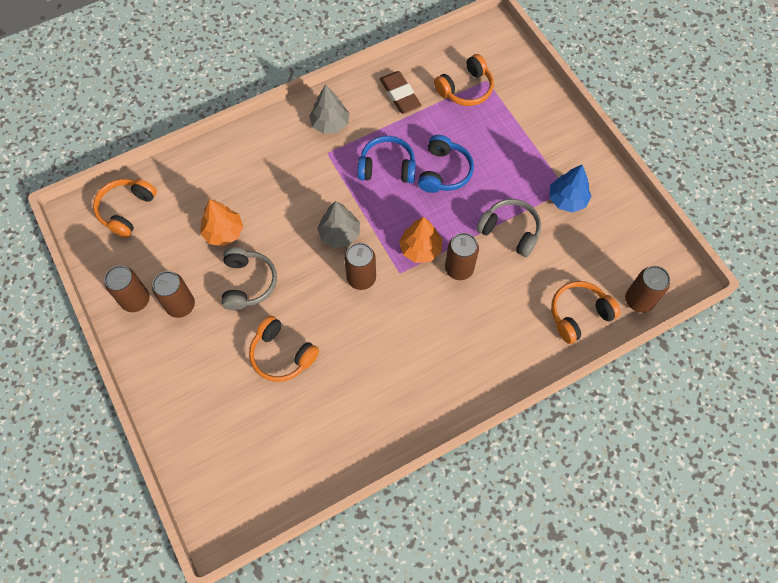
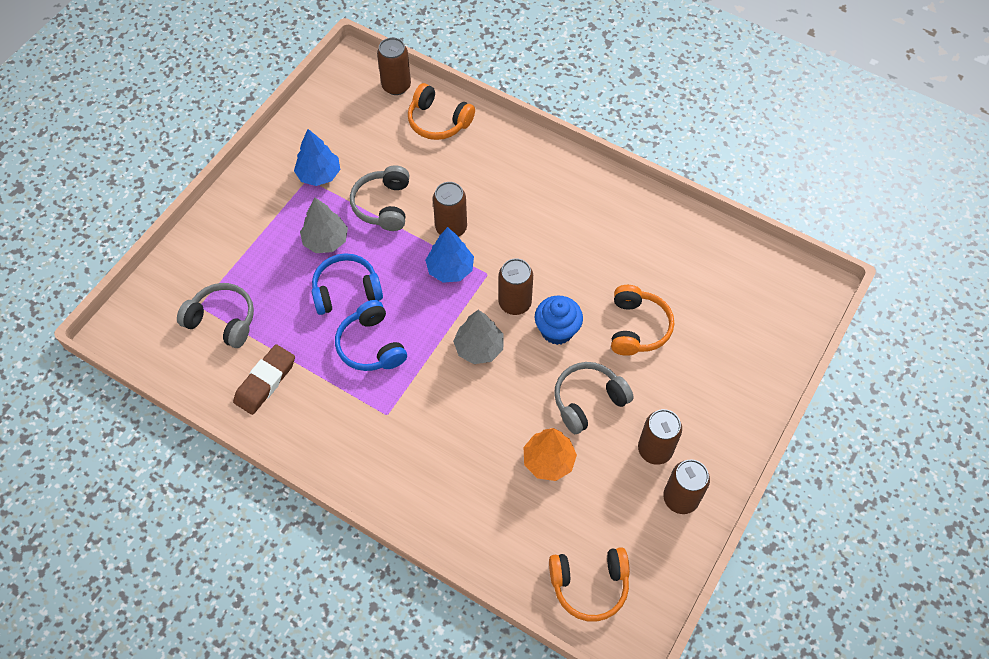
camera: 120 degrees left, 5 degrees down
(318, 295) = (557, 330): none -> blue cupcake
(330, 124) = (346, 433): grey tree -> grey tree (326, 240)
(420, 249) = (450, 269): orange tree -> blue tree
(465, 89) = (222, 320): orange headphones -> grey headphones

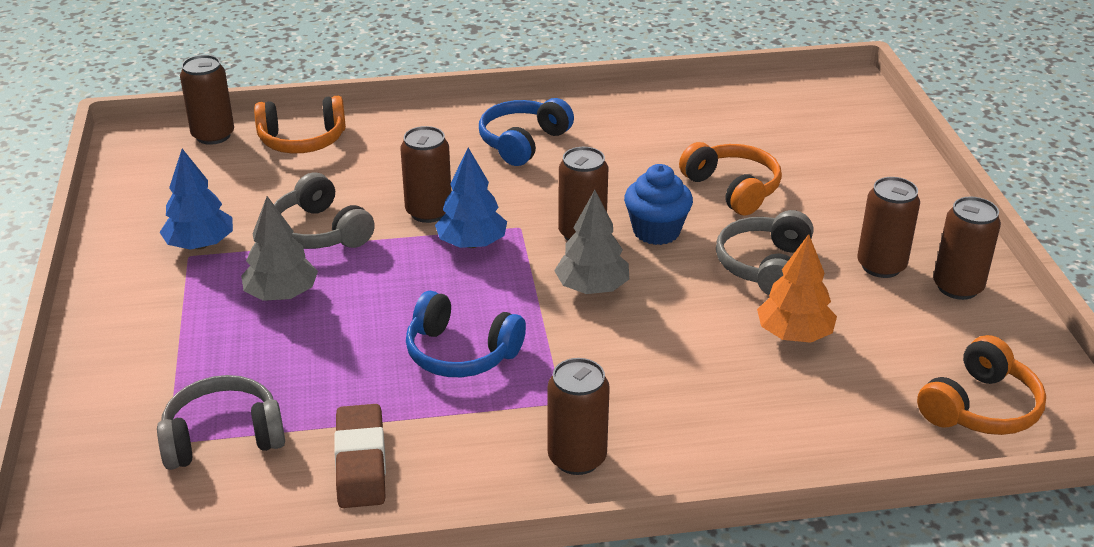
camera: 40 degrees left, 25 degrees down
(346, 290) = (365, 323): blue headphones -> blue headphones (523, 142)
(359, 455) = (577, 458): none -> brown can

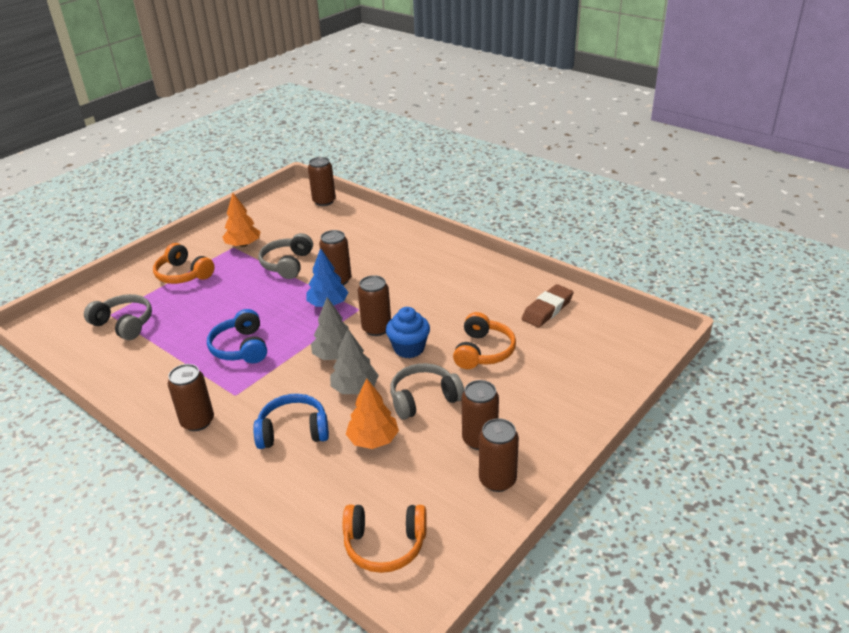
camera: 50 degrees right, 0 degrees up
(200, 244) = (243, 245): blue tree -> orange tree
(282, 294) = (231, 282): grey tree -> grey tree (355, 388)
(302, 140) = (350, 221): orange headphones -> orange headphones (183, 274)
(360, 462) = (139, 365): brown eraser -> brown eraser (547, 309)
(523, 142) = (432, 271): blue headphones -> blue headphones (293, 431)

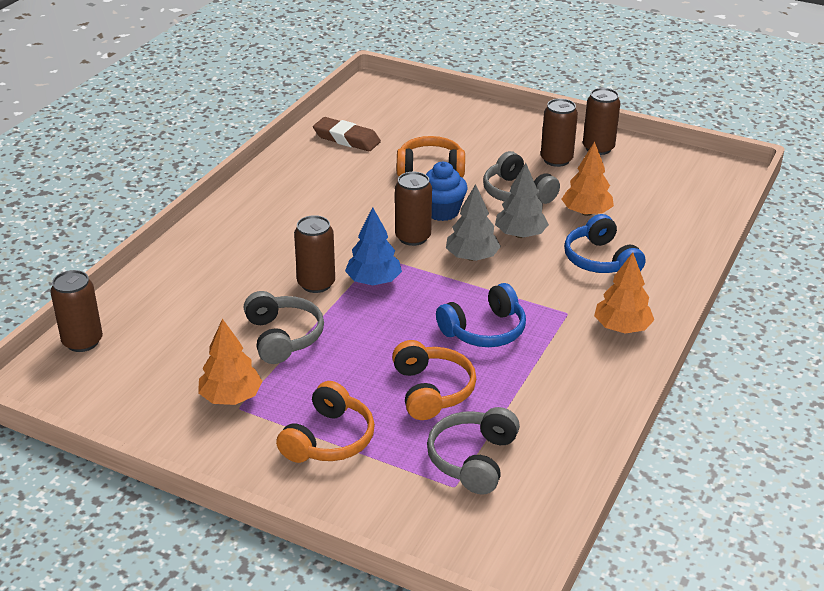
camera: 105 degrees left, 0 degrees up
(197, 421) = (622, 328): brown can -> orange tree
(287, 264) = (283, 337): grey headphones -> grey headphones turned 105 degrees counterclockwise
(385, 544) = (696, 189): orange headphones -> orange headphones (431, 390)

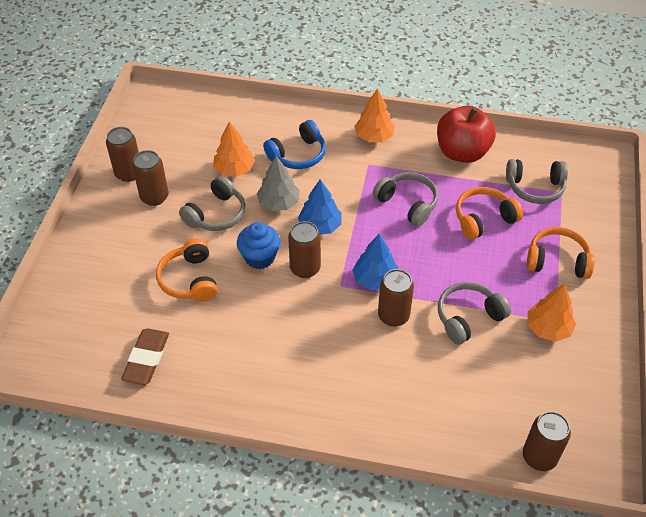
camera: 105 degrees left, 15 degrees up
(472, 257) = (320, 226): grey tree -> blue tree
(484, 330) = (407, 203): blue headphones -> grey headphones
(569, 404) = (462, 152): none -> red apple

